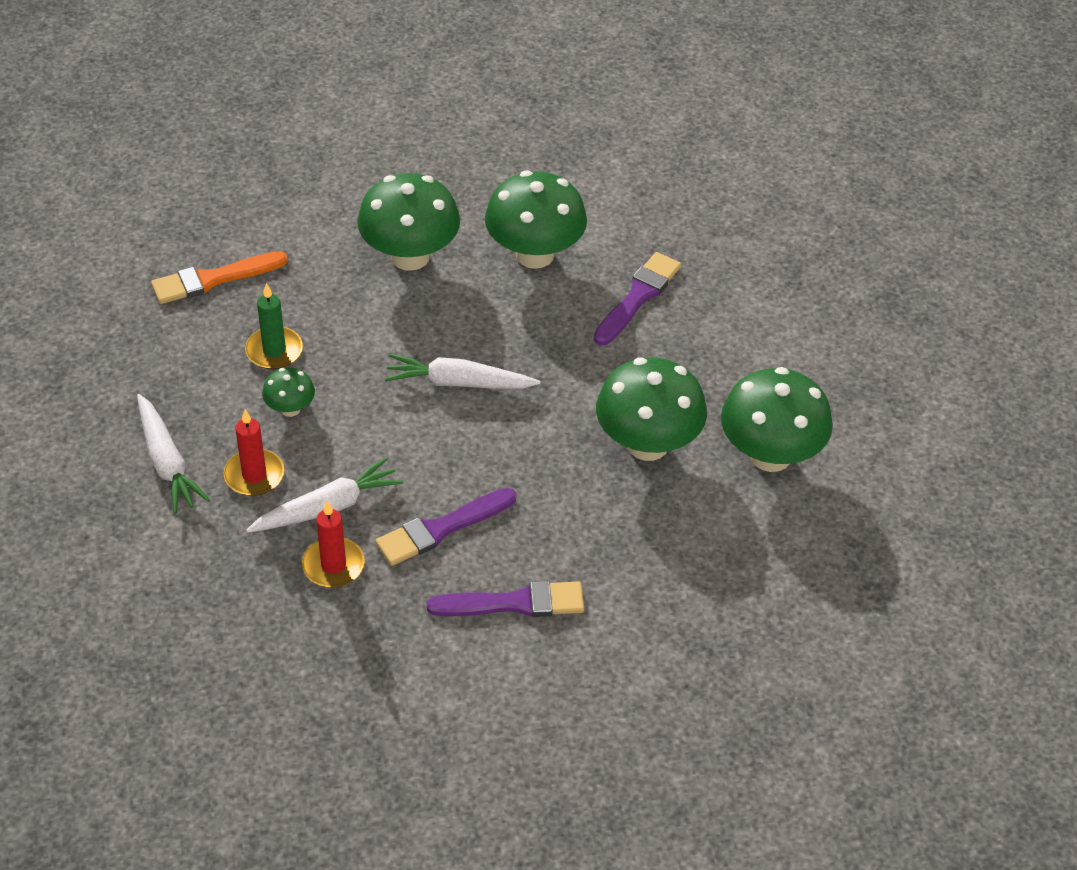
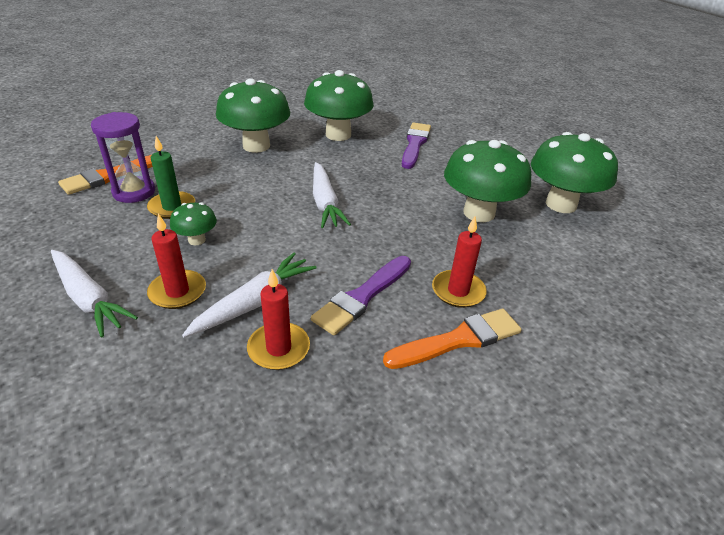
camera: 20 degrees left, 10 degrees down
(235, 315) = (134, 192): none -> purple hourglass
(459, 383) = (325, 202): white carrot -> white carrot turned 90 degrees counterclockwise
(514, 603) = (458, 340): purple brush -> orange brush
(549, 548) = (458, 291): none -> red candle

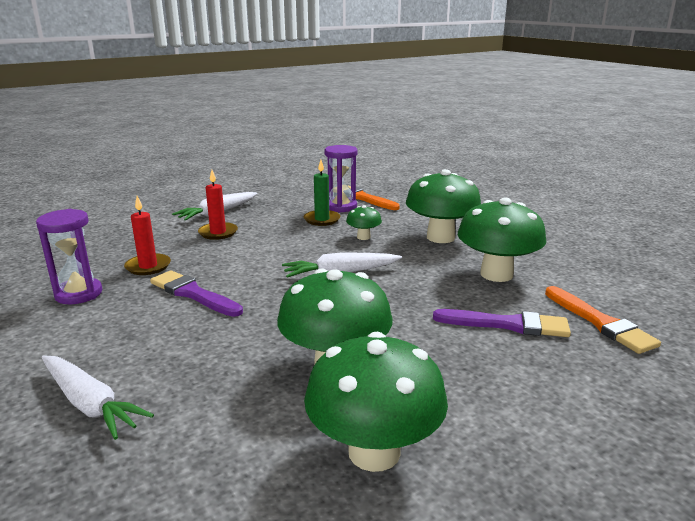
camera: 90 degrees right, 15 degrees down
(196, 240) = (278, 231): green mushroom -> green mushroom (363, 237)
(254, 303) = (199, 255): white carrot -> white carrot (89, 403)
(356, 407) = (79, 294): none -> purple hourglass
(458, 291) = (187, 341): red candle -> none
(458, 340) = (121, 337): orange brush -> orange brush (600, 322)

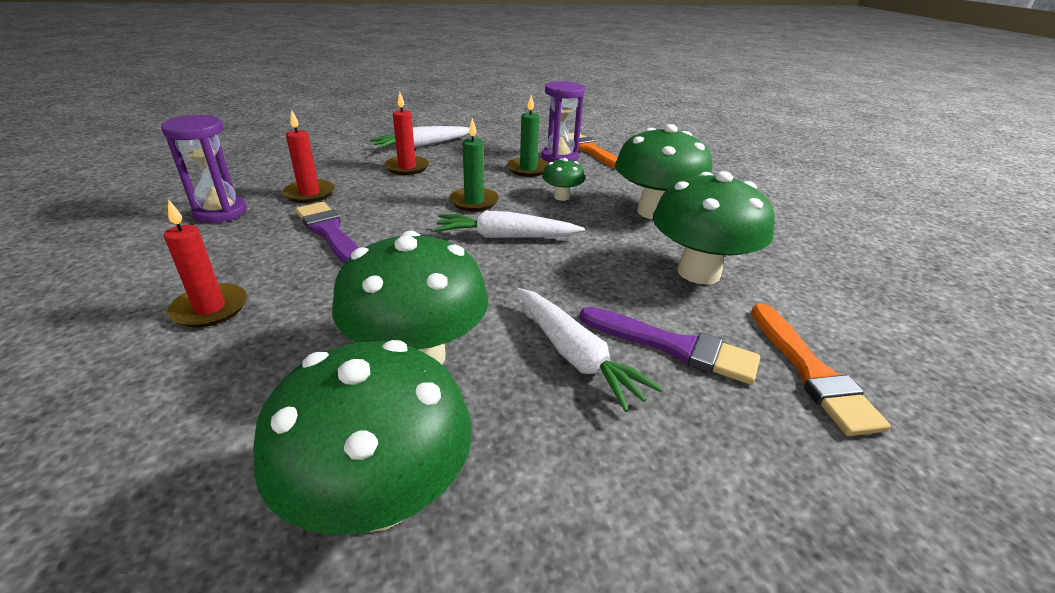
camera: 15 degrees right, 10 degrees up
(89, 403) = (125, 343): white carrot -> white carrot (574, 354)
(140, 366) = (210, 308): none -> red candle
(296, 251) = (474, 202): none -> green candle

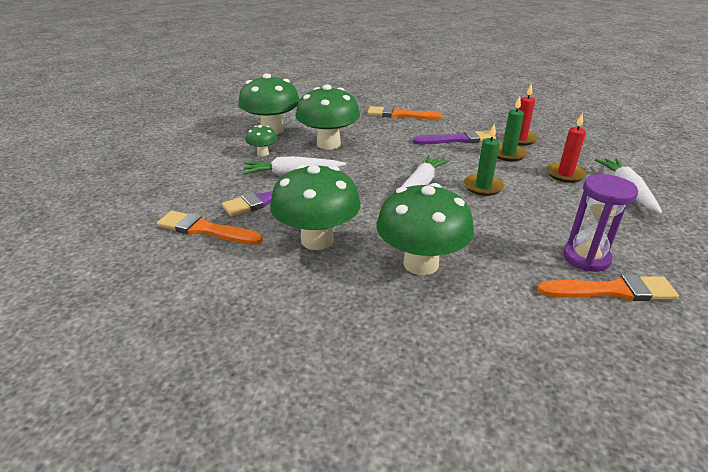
camera: 120 degrees right, 0 degrees up
(210, 308) = (400, 115): red candle -> orange brush
(220, 212) = (499, 118): purple hourglass -> none
(528, 169) = (551, 228): green candle -> green candle (508, 154)
(561, 197) = (476, 226): green mushroom -> green mushroom (263, 153)

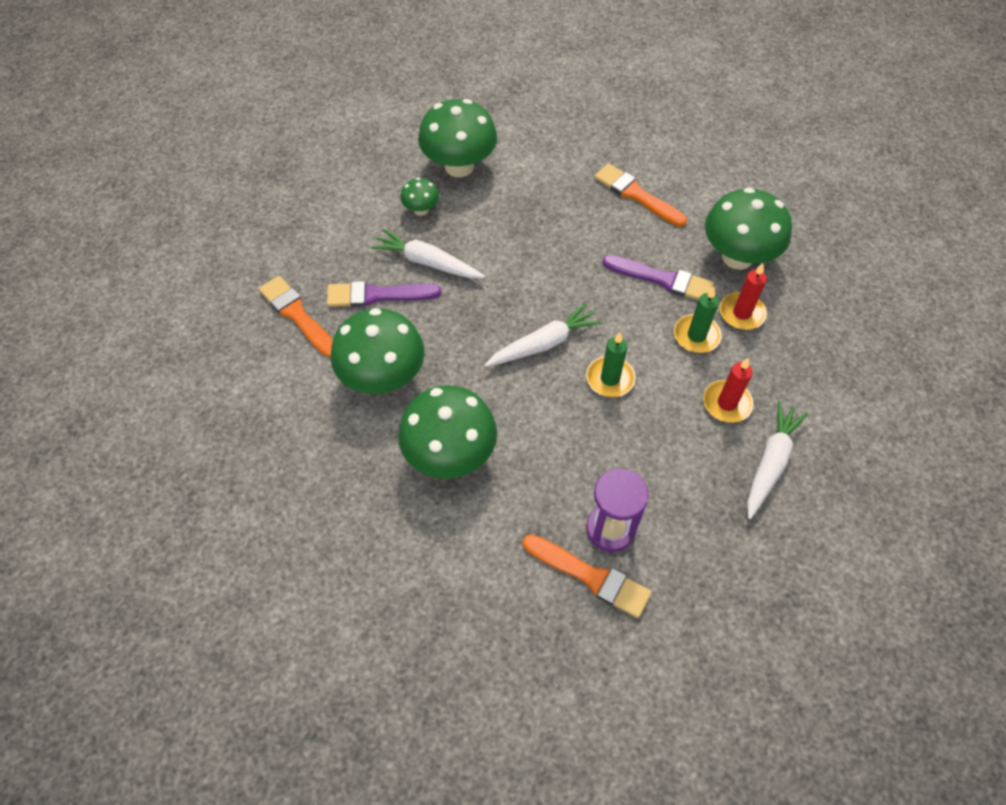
camera: 30 degrees right, 25 degrees up
(328, 144) = (503, 222): green mushroom -> green mushroom (737, 257)

